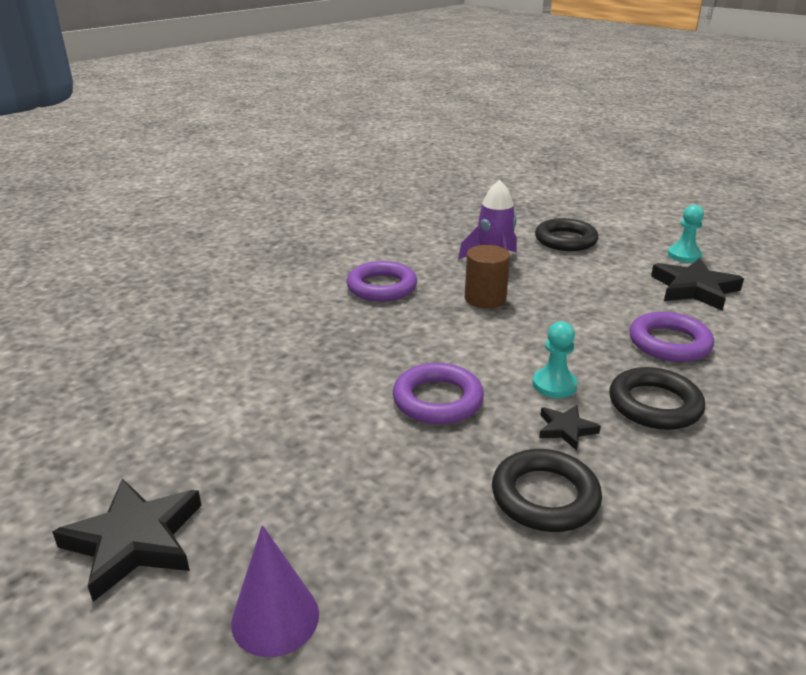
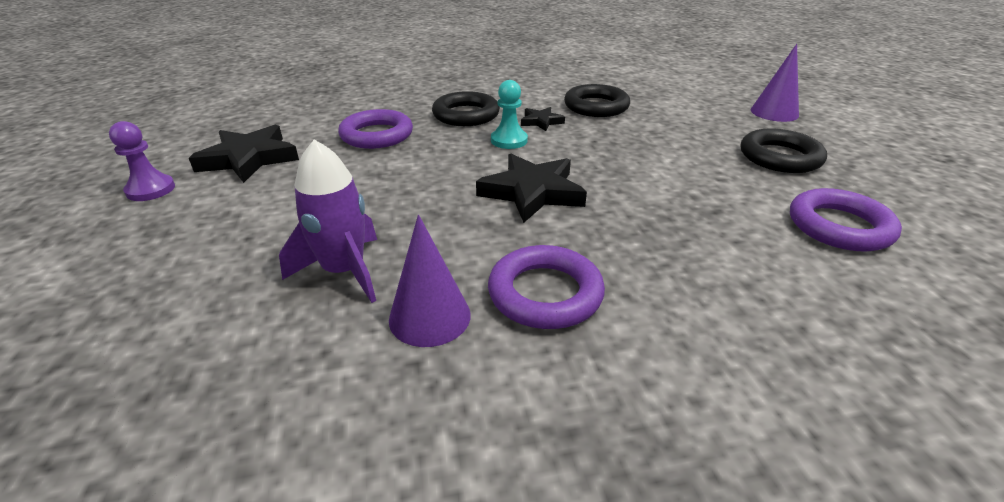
camera: 145 degrees left, 5 degrees up
(134, 541) = (870, 154): black star -> black star (532, 192)
(424, 262) = (429, 316): none -> purple cone
(437, 400) = (608, 158): purple ring -> purple ring (839, 226)
(485, 298) = (444, 223): brown cylinder -> none
(565, 240) = (183, 269): black ring -> black ring (780, 157)
(684, 255) = (151, 190): turquoise pawn -> purple pawn

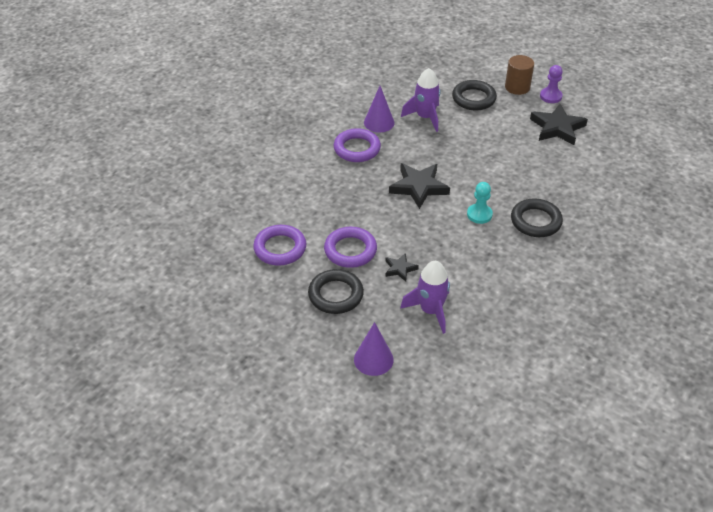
camera: 135 degrees right, 10 degrees up
(137, 226) = (517, 87): none -> brown cylinder
(377, 135) = (542, 175): purple ring -> purple ring (350, 250)
(541, 121) = (489, 243): black star -> black star (400, 269)
(596, 106) = (484, 284): black ring -> black ring (473, 98)
(676, 113) = (430, 311): none -> purple rocket

